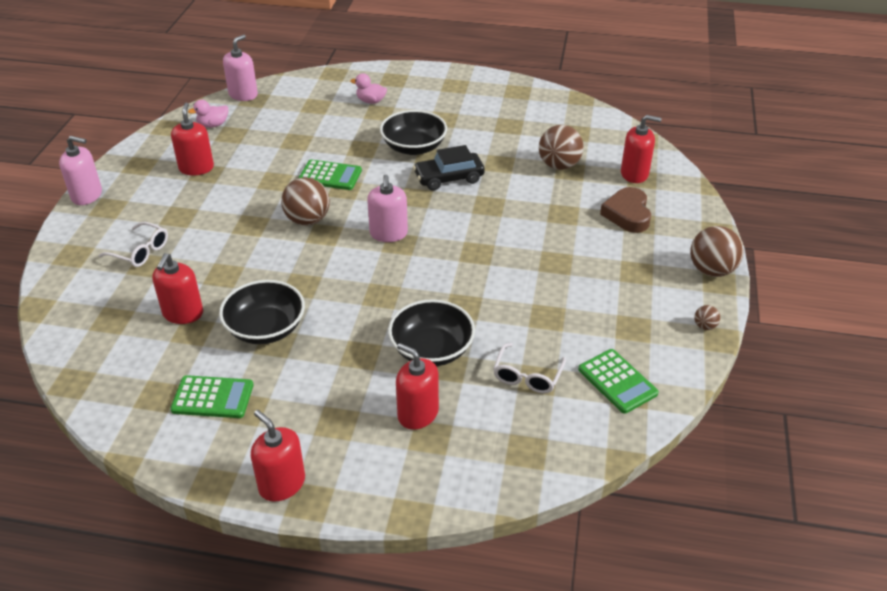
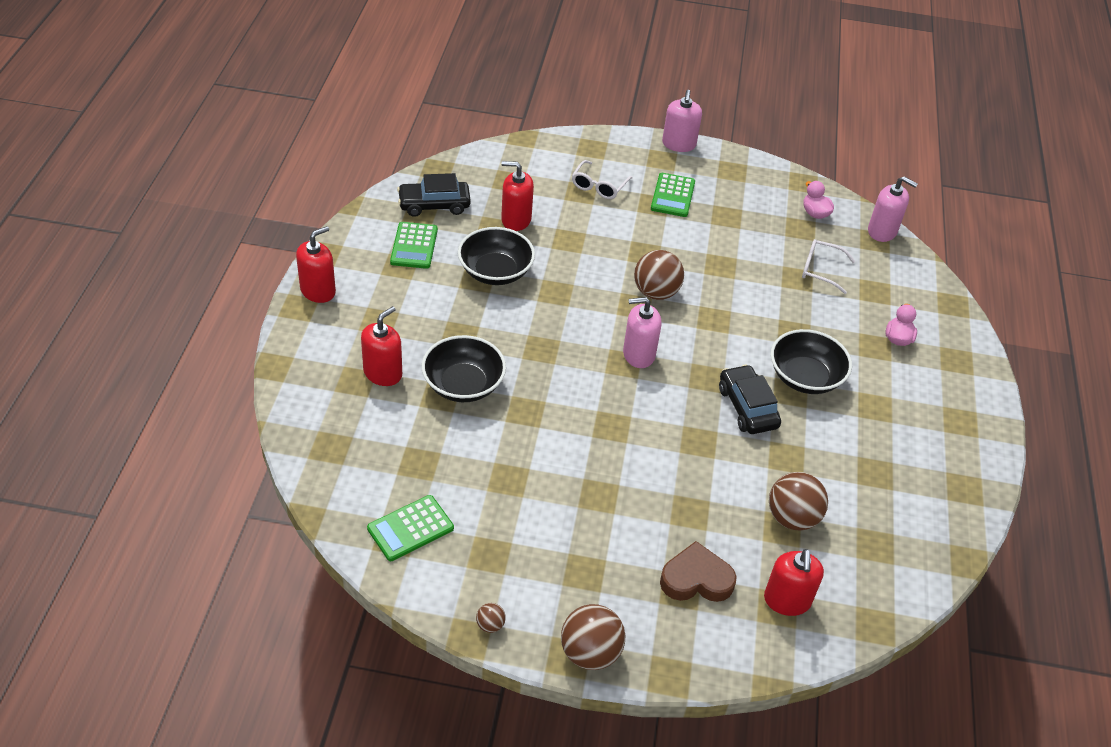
camera: 85 degrees right, 5 degrees up
(141, 382) = (434, 205): none -> black car
(196, 168) = (734, 208): red soap dispenser -> none
(330, 176) = (736, 307): green calculator -> green calculator (673, 195)
(527, 376) = (423, 455): white glasses -> white glasses (820, 270)

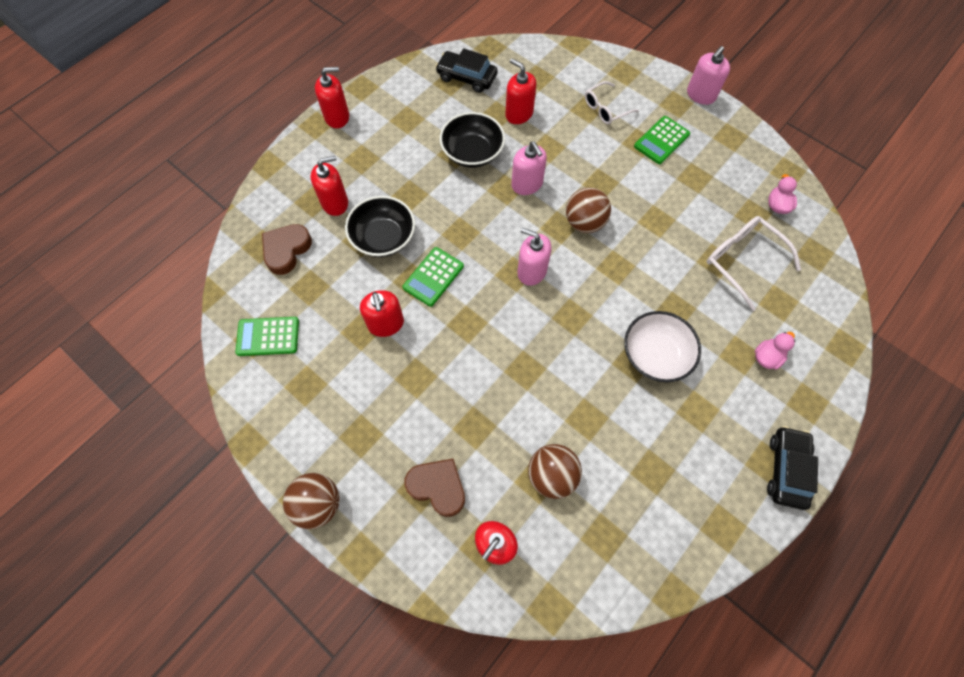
camera: 35 degrees right, 20 degrees up
(364, 439) = (286, 250): none -> brown heart
(414, 246) = (428, 106): green calculator -> green calculator (433, 277)
(490, 625) = (267, 442): brown ball -> none
(529, 461) = (386, 324): none -> red soap dispenser
(747, 407) = (586, 359): black car -> black car (786, 469)
(805, 377) = (655, 355): black bowl -> white bowl
(820, 270) = (742, 261): white glasses -> white glasses, size x1.53
(882, 231) = (829, 248): pink soap dispenser -> pink soap dispenser (527, 184)

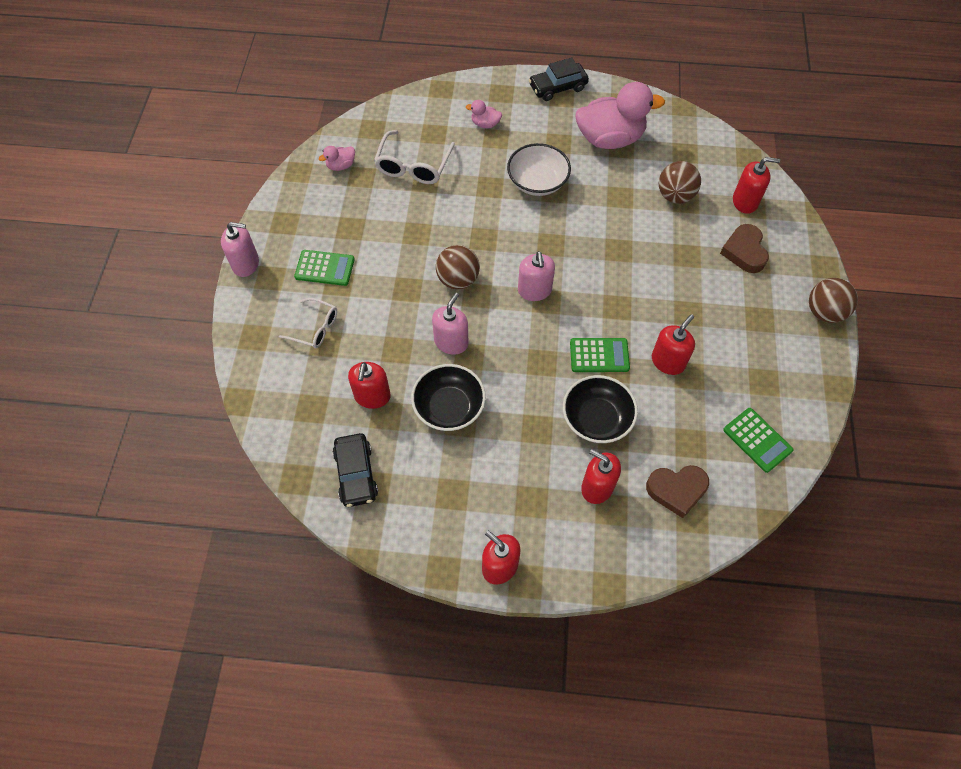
camera: 125 degrees left, 5 degrees down
(673, 468) = (610, 139): none -> pink duck

